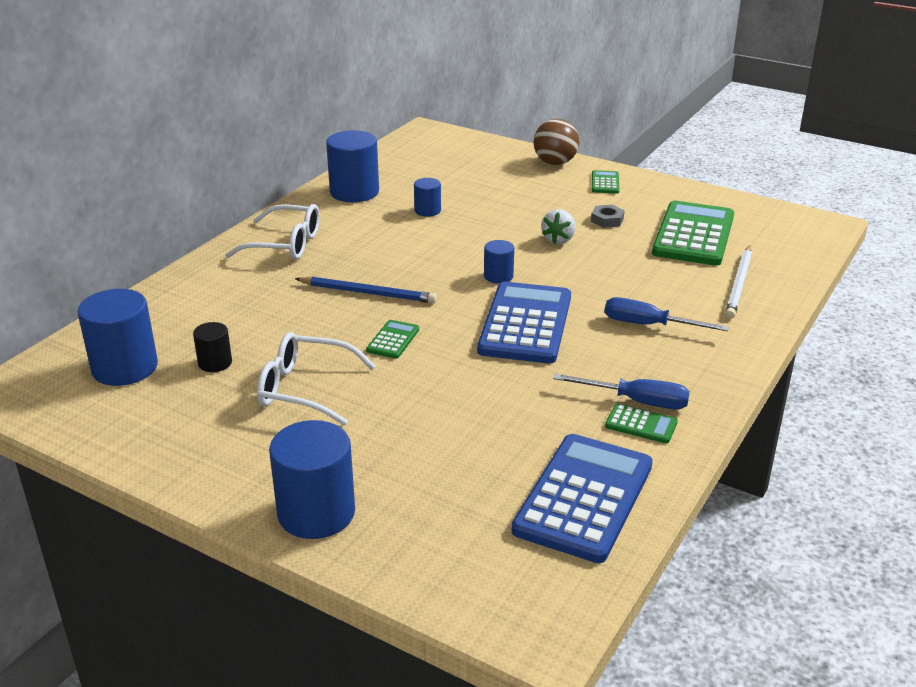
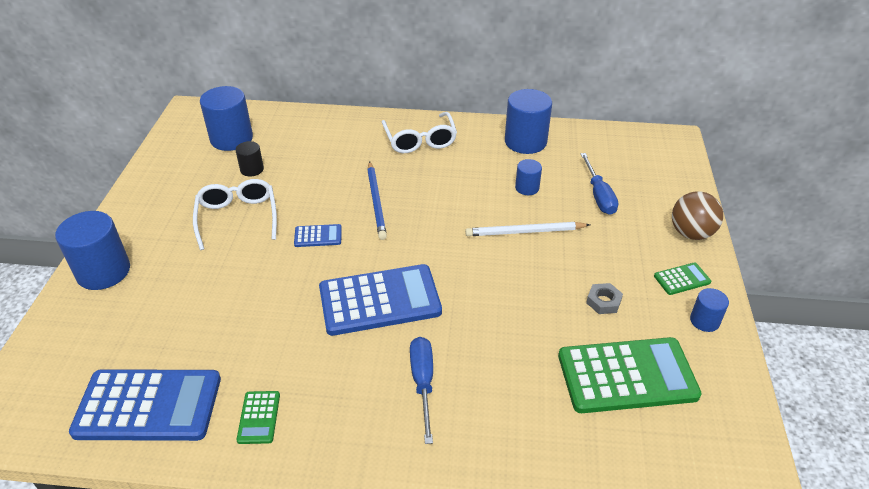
camera: 65 degrees right, 10 degrees up
(393, 340) = (318, 236): green calculator -> blue calculator
(498, 276) = (446, 261): blue cylinder -> blue cylinder (704, 321)
(558, 239) = (538, 279): white strawberry -> none
(636, 401) = (292, 406): blue screwdriver -> blue screwdriver (599, 195)
(739, 284) = (547, 439): white pencil -> white pencil (525, 232)

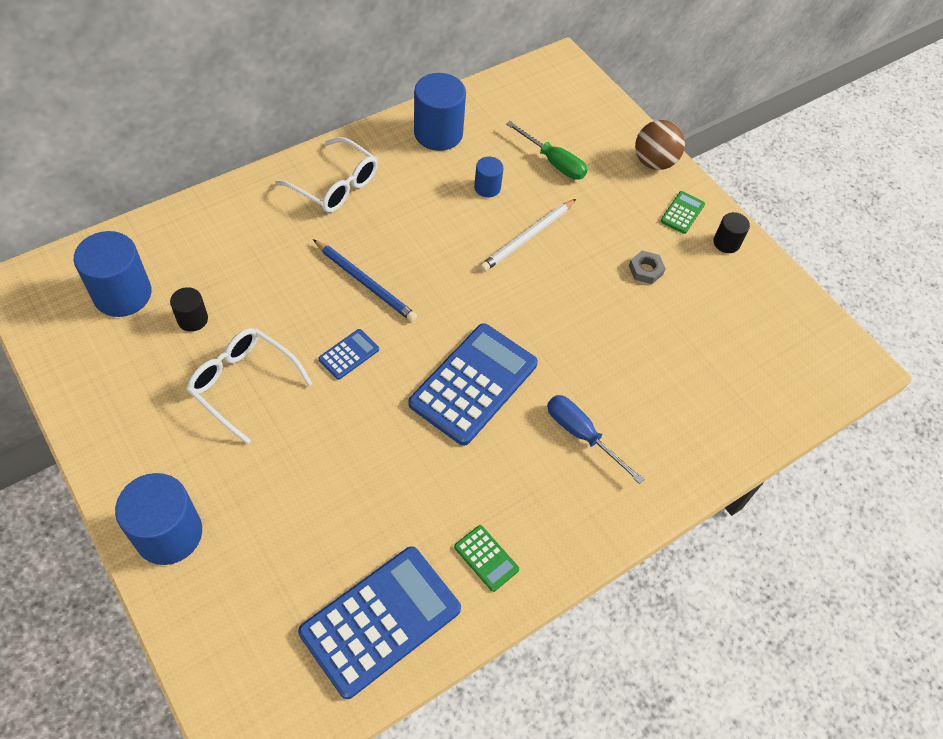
camera: 45 degrees left, 15 degrees up
(599, 195) = (553, 162): blue screwdriver -> green screwdriver
(627, 376) = (715, 327): green calculator -> none
(704, 321) = (726, 243): blue cylinder -> black cylinder

